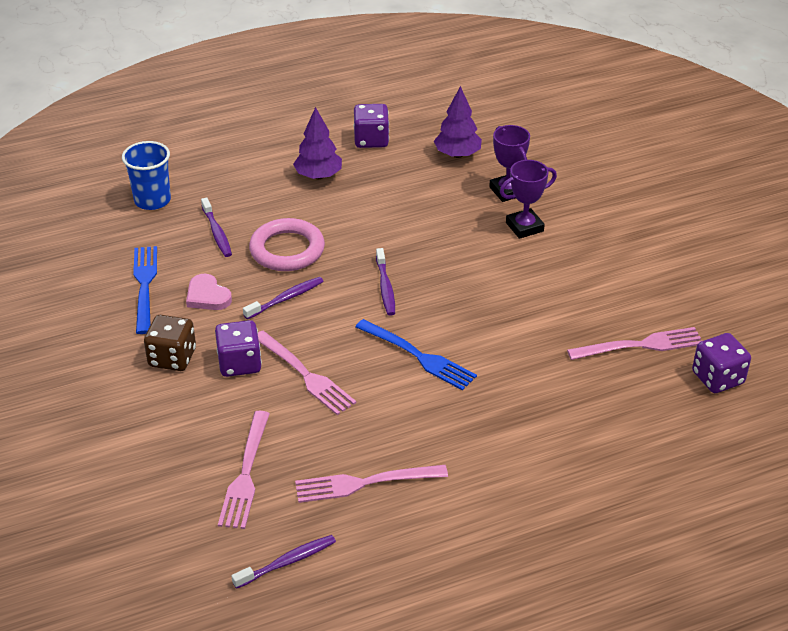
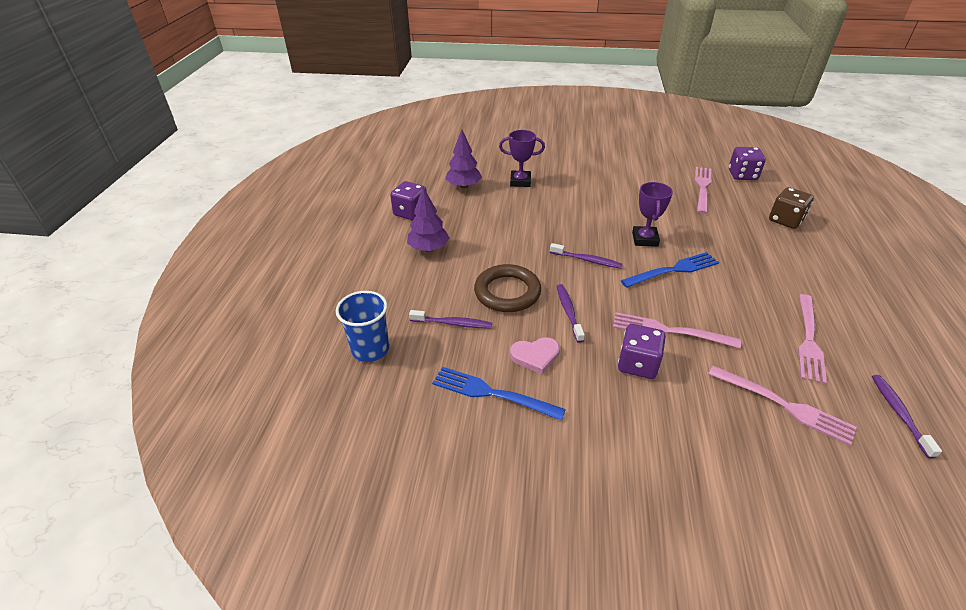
camera: 60 degrees left, 0 degrees up
(172, 358) = (609, 406): brown dice -> brown dice (785, 220)
(287, 250) = (507, 292): pink ring -> brown ring
(305, 375) = (669, 331): pink fork -> pink fork turned 150 degrees counterclockwise
(524, 227) = (562, 187): purple trophy -> purple trophy (645, 239)

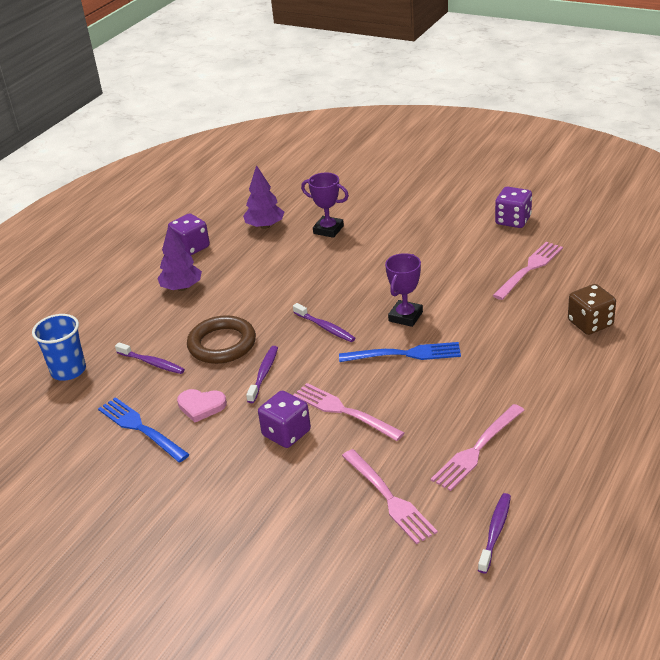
camera: 25 degrees right, 5 degrees down
(742, 175) = (595, 261): purple dice -> purple dice (513, 220)

